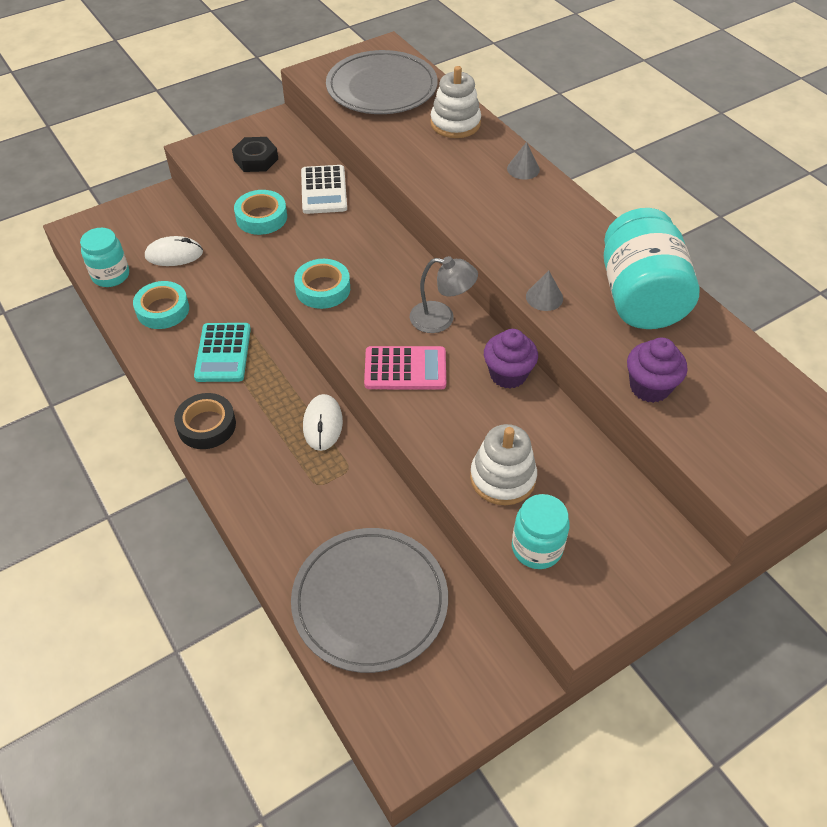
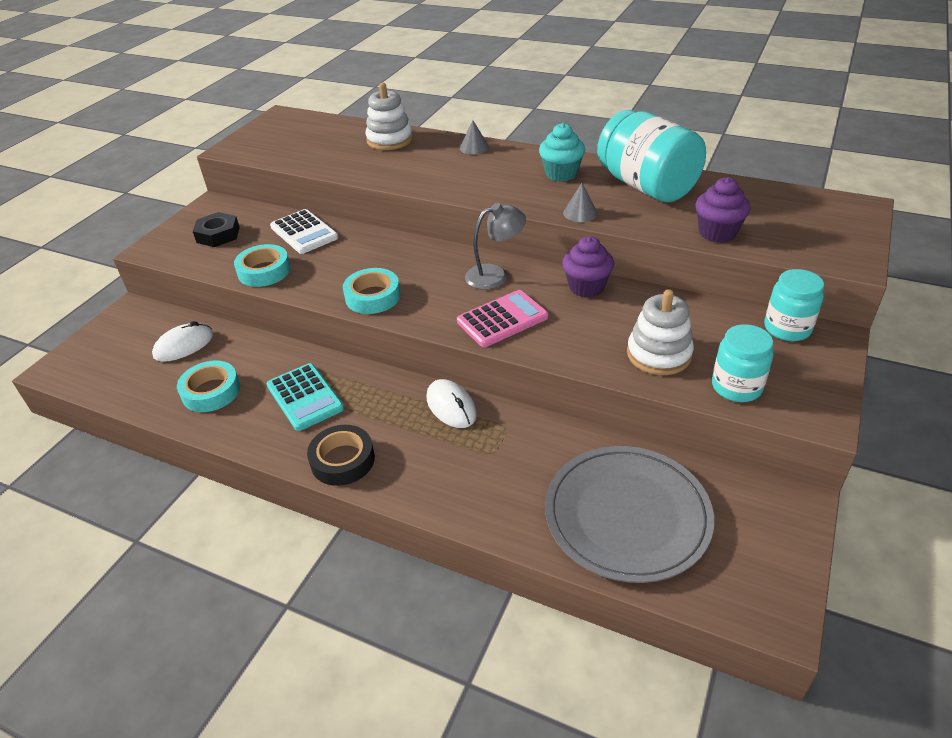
camera: 30 degrees left, 10 degrees down
(111, 275) = (129, 388): turquoise jar -> turquoise jar (787, 328)
(382, 87) = (303, 139): grey plate -> none
(573, 241) = (561, 174): none -> turquoise cupcake

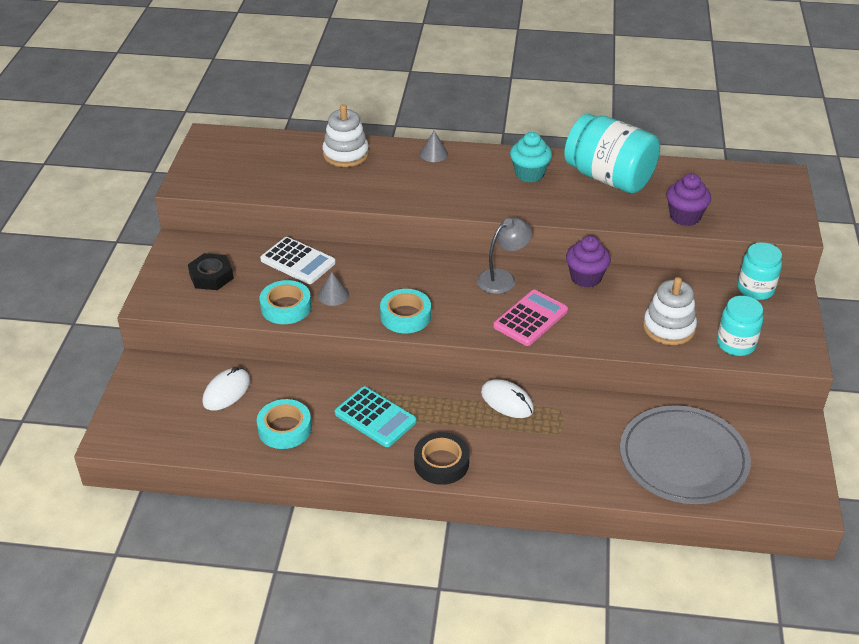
camera: 20 degrees left, 0 degrees up
(580, 213) = (565, 212): grey cone -> grey cone (333, 295)

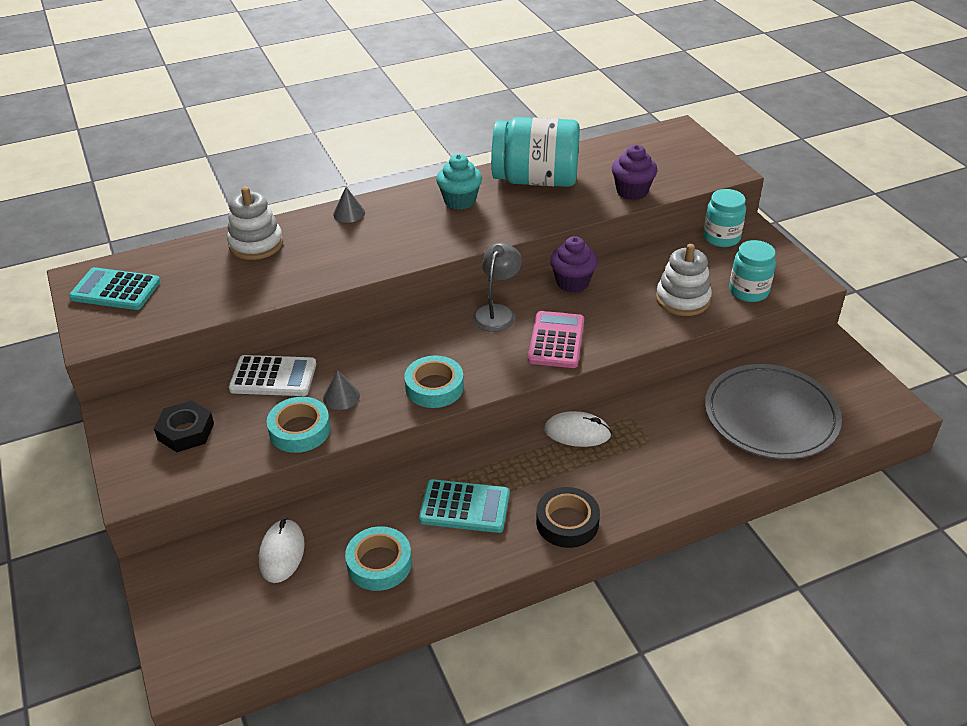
camera: 30 degrees left, 0 degrees up
(225, 154) = (115, 290): none -> turquoise calculator

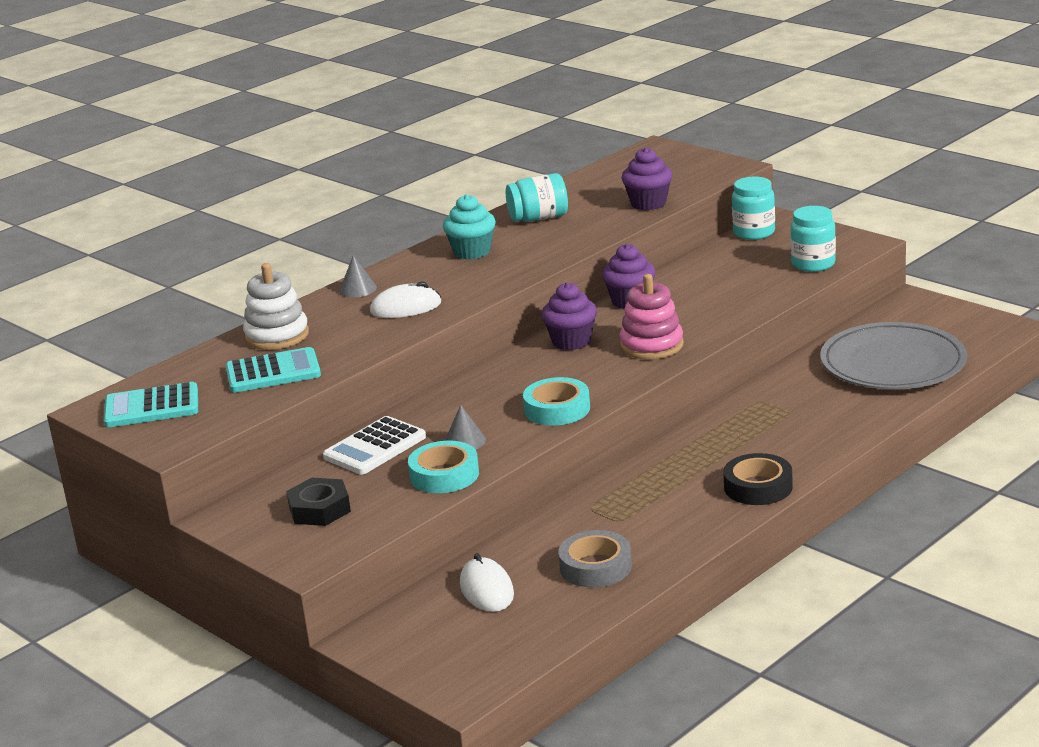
camera: 20 degrees left, 15 degrees down
(273, 377) = (375, 447): white calculator -> white calculator turned 150 degrees clockwise
(379, 563) = (595, 567): turquoise tape -> grey tape
(464, 507) = (646, 506): turquoise calculator -> turquoise calculator (273, 372)
(497, 312) = (571, 341): grey lamp -> purple cupcake
(536, 180) = (538, 218): turquoise jar -> turquoise jar, size x0.58
(556, 340) = (651, 345): pink calculator -> pink stacking toy
(577, 432) = (714, 425): white mouse -> white mouse (406, 307)
(682, 299) = (753, 285): white stacking toy -> none

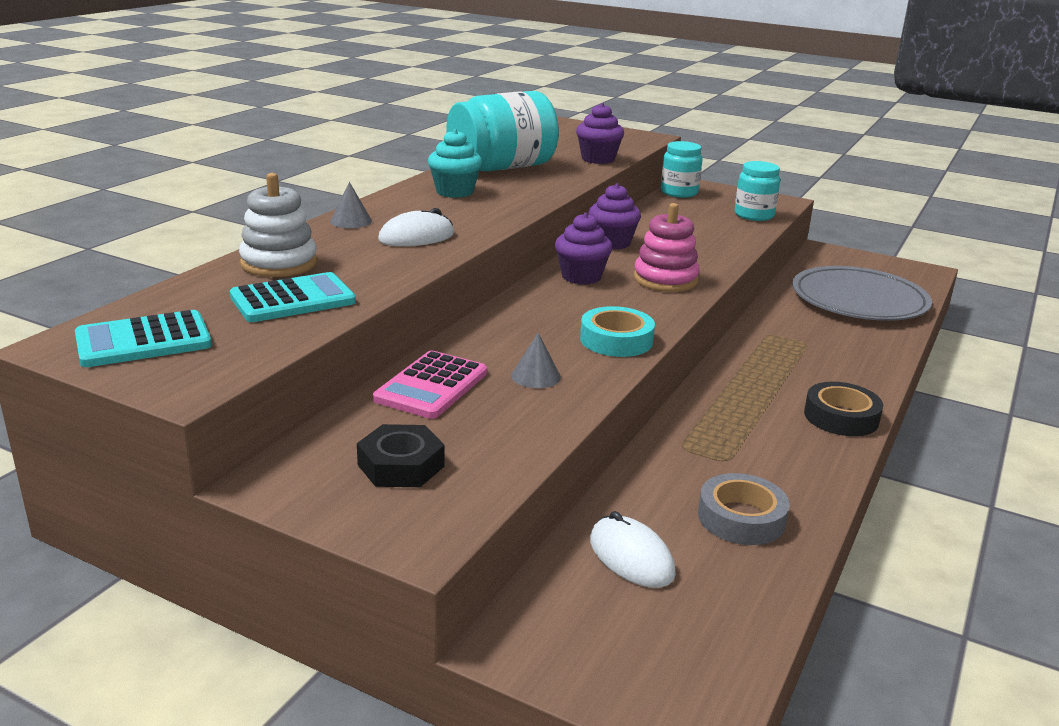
camera: 20 degrees left, 0 degrees up
(375, 447) = (432, 386): white calculator -> pink calculator
(444, 475) = (537, 415): turquoise tape -> none
(538, 218) = (501, 167): turquoise jar -> turquoise jar, size x1.74

